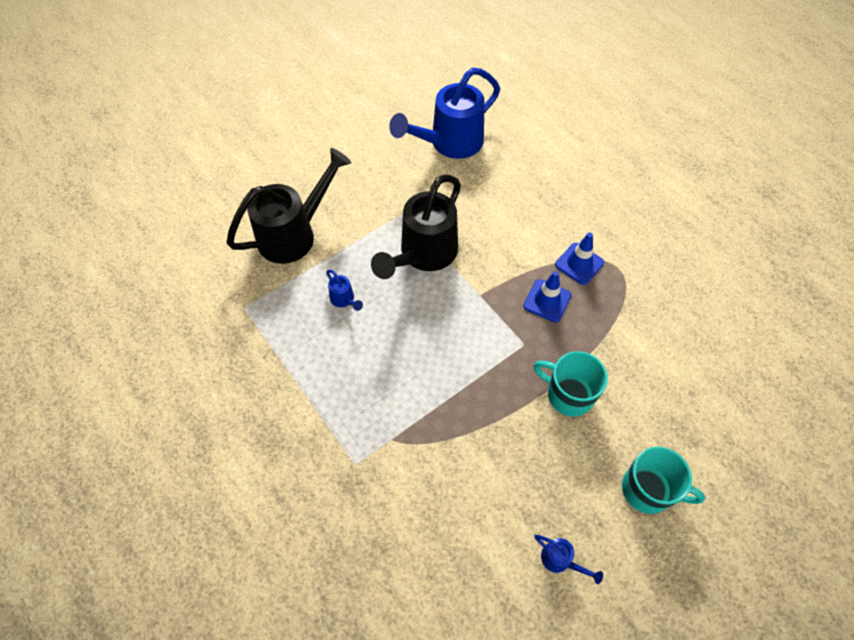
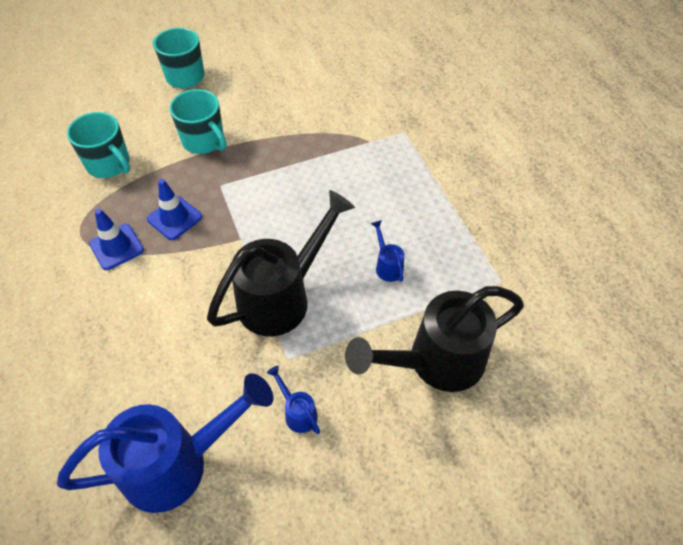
camera: 165 degrees left, 5 degrees down
(560, 560) = (270, 56): blue watering can -> blue watering can (297, 412)
(644, 342) = (109, 164): none -> turquoise mug

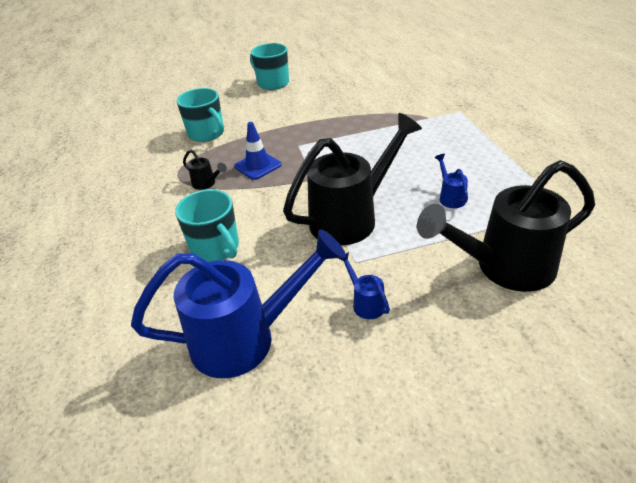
camera: 10 degrees right, 15 degrees down
(116, 247) = (206, 184): blue traffic cone -> black watering can
(204, 141) = (286, 119): turquoise mug -> turquoise mug (216, 248)

